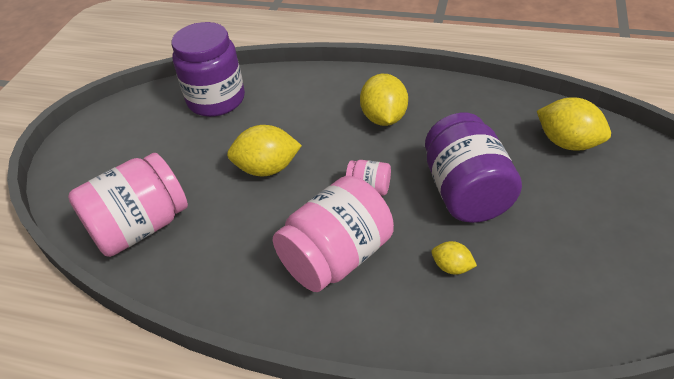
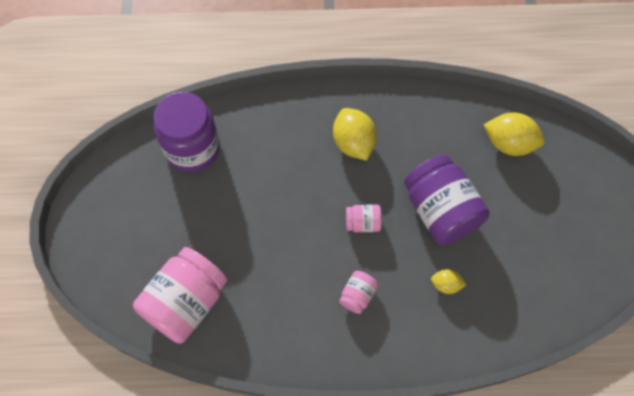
camera: 20 degrees left, 20 degrees up
(267, 168) = (271, 220): yellow lemon -> none
(336, 257) = (357, 295): pink jar -> pink jar, size x0.46

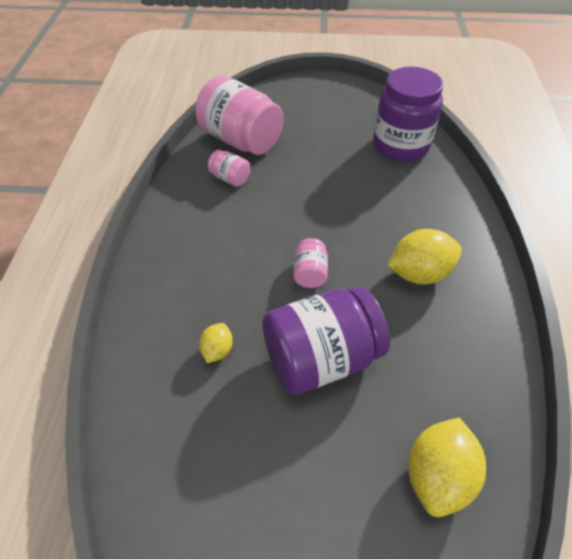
camera: 95 degrees right, 15 degrees down
(357, 295) = (222, 261): pink jar -> pink jar (230, 178)

